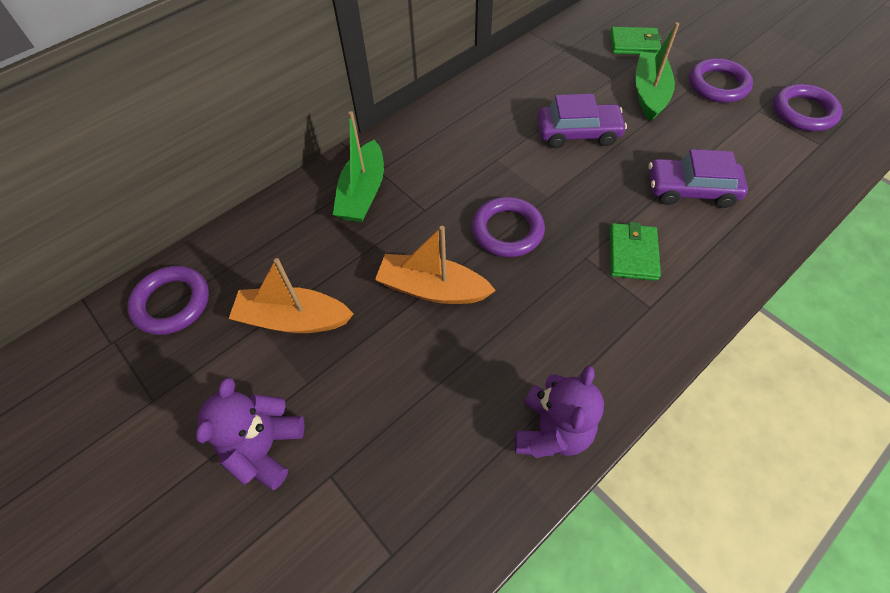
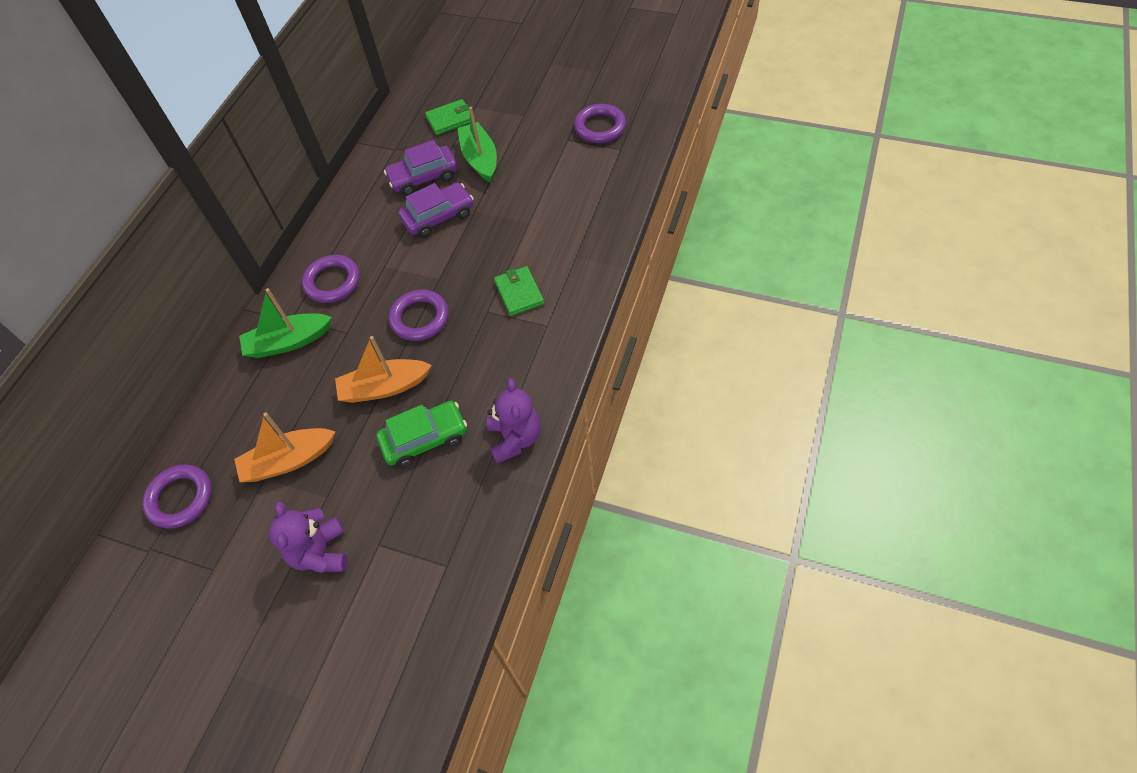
camera: 25 degrees left, 0 degrees up
(363, 193) = (288, 342): green boat -> green boat turned 90 degrees clockwise
(446, 373) = (425, 439): none -> green car
(691, 190) = (541, 225): purple car -> purple car (423, 177)
(717, 85) = (529, 130): purple ring -> purple ring (332, 282)

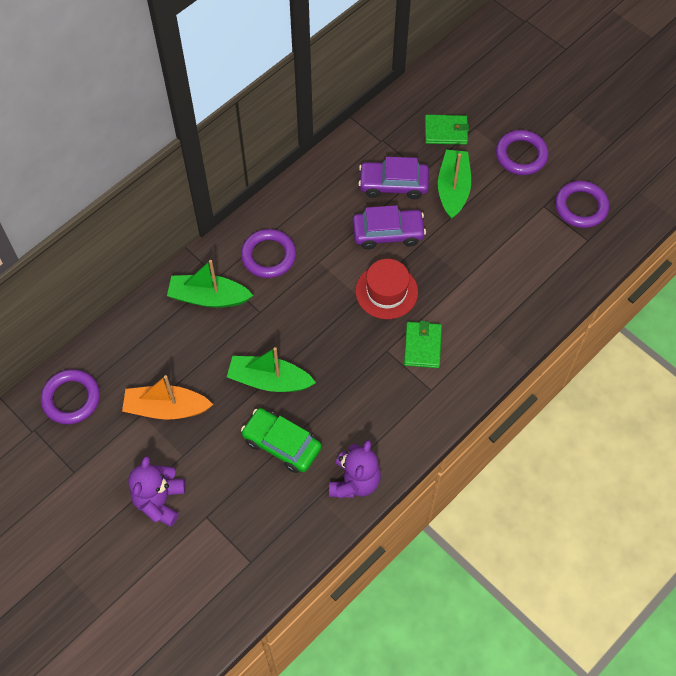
camera: 20 degrees right, 5 degrees up
(384, 387) = (269, 380): orange boat -> green boat
(420, 318) = (327, 329): purple ring -> purple ring (521, 155)
(425, 439) = (281, 444): green car -> green car turned 150 degrees counterclockwise
(461, 263) = (386, 291): none -> red hat

